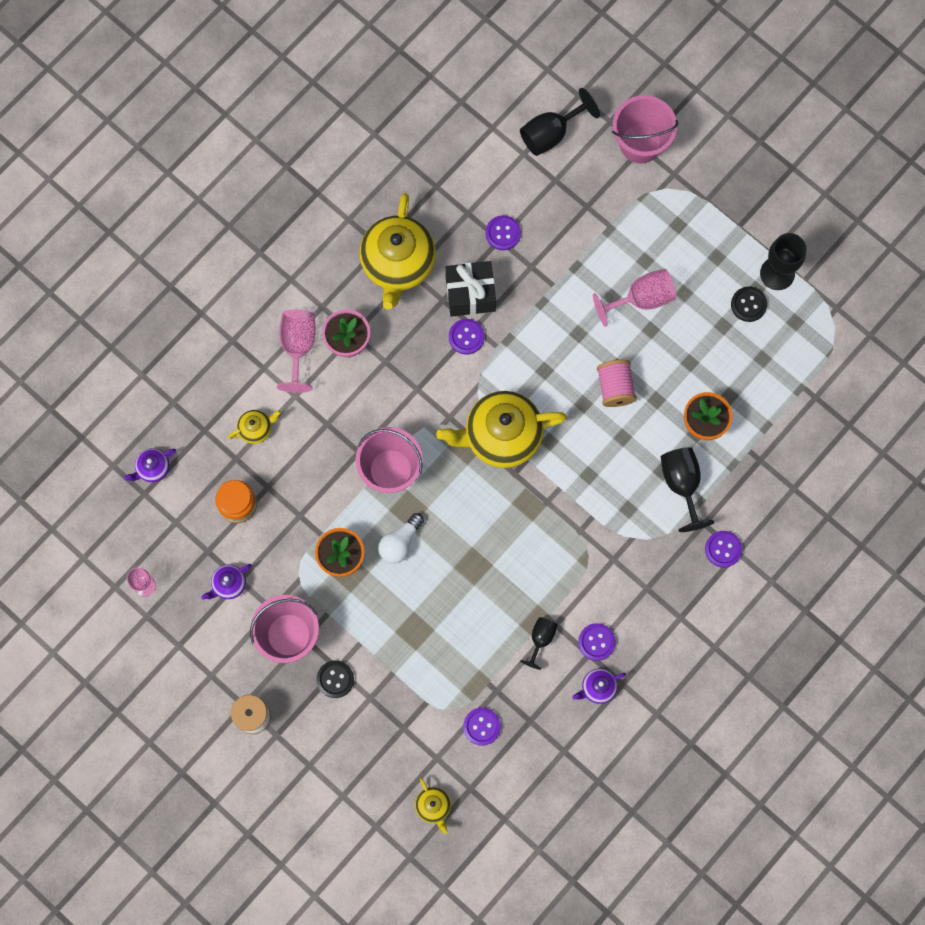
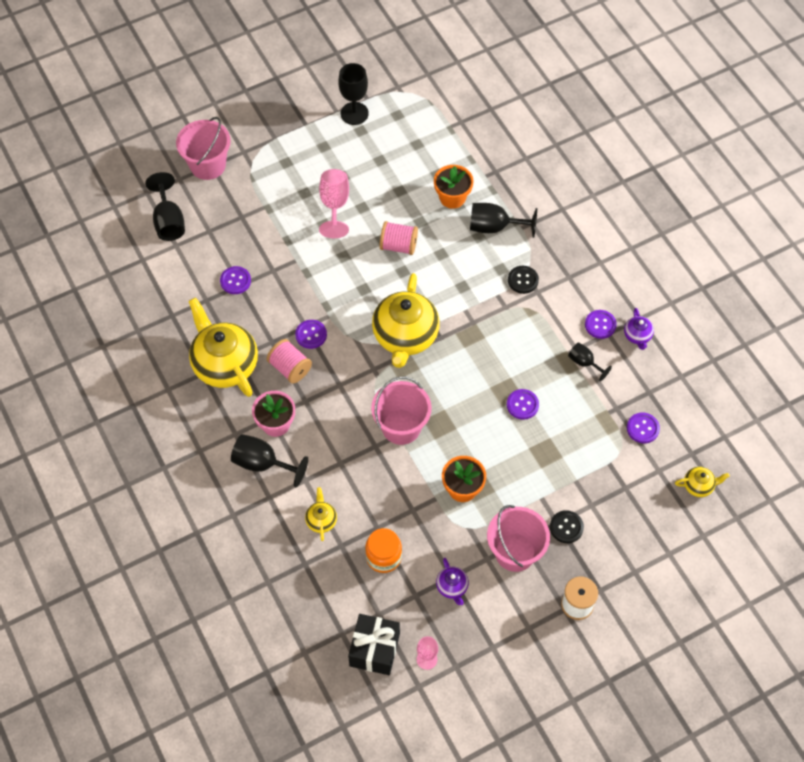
camera: 70 degrees left, 15 degrees down
(153, 468) = (321, 618): purple teapot -> none
(298, 347) = (262, 463): pink goblet -> black goblet
(398, 264) = (225, 364): yellow teapot -> yellow teapot turned 150 degrees counterclockwise
(400, 542) = (466, 439): white light bulb -> none
(418, 331) = (290, 368): none -> pink spool
(470, 294) = (276, 320): black gift -> black gift (374, 649)
(723, 549) = (556, 217): purple button -> purple button (522, 405)
(748, 304) = (370, 139): black button -> black button (523, 280)

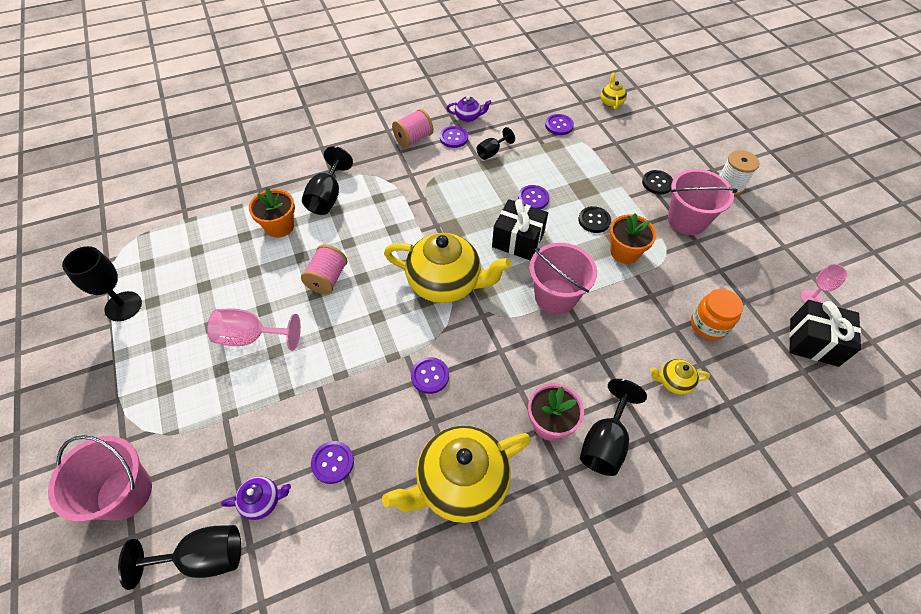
camera: 85 degrees left, 5 degrees down
(290, 368) = (473, 402): pink spool -> pink spool (413, 139)
(452, 587) = (731, 270): purple teapot -> purple teapot (262, 501)
(464, 393) = (518, 240): none -> black gift
(523, 280) = (395, 183): black button -> black button (594, 220)

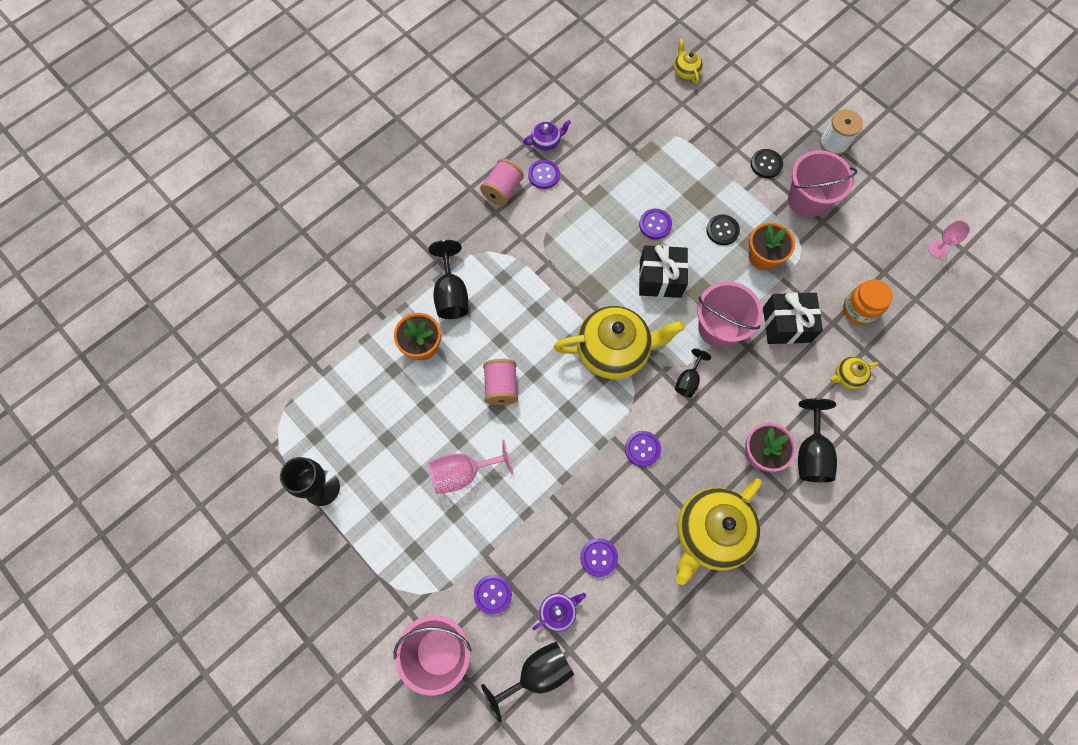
camera: 20 degrees left, 15 degrees up
(491, 152) = (591, 180): black goblet -> black goblet (688, 380)
(559, 125) = (644, 122): purple button -> purple button (493, 594)
(813, 342) = (949, 294): black gift -> black gift (786, 324)

